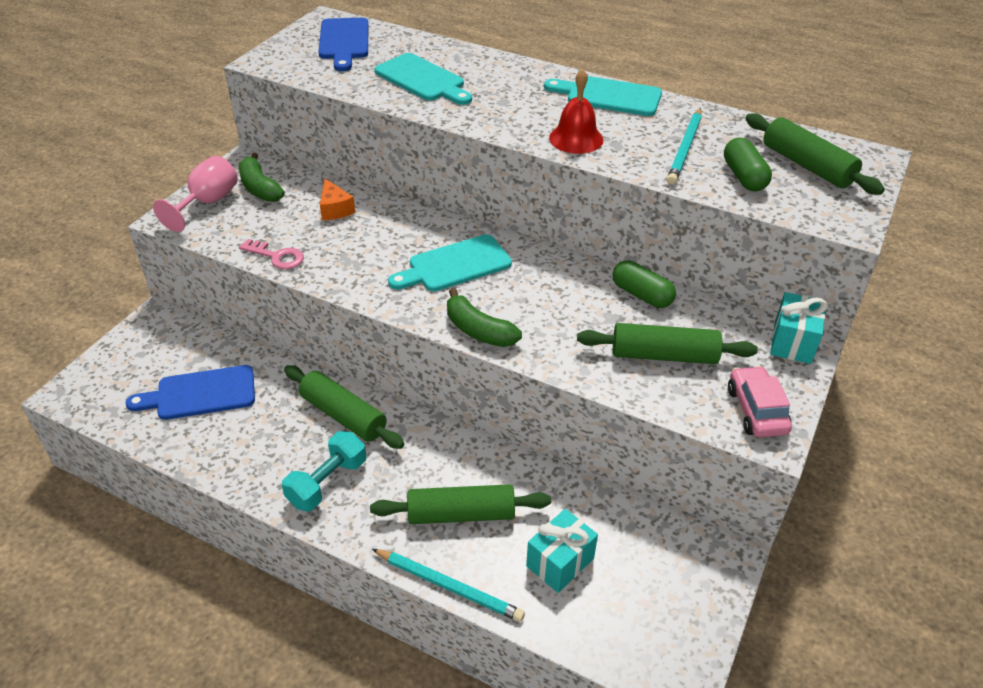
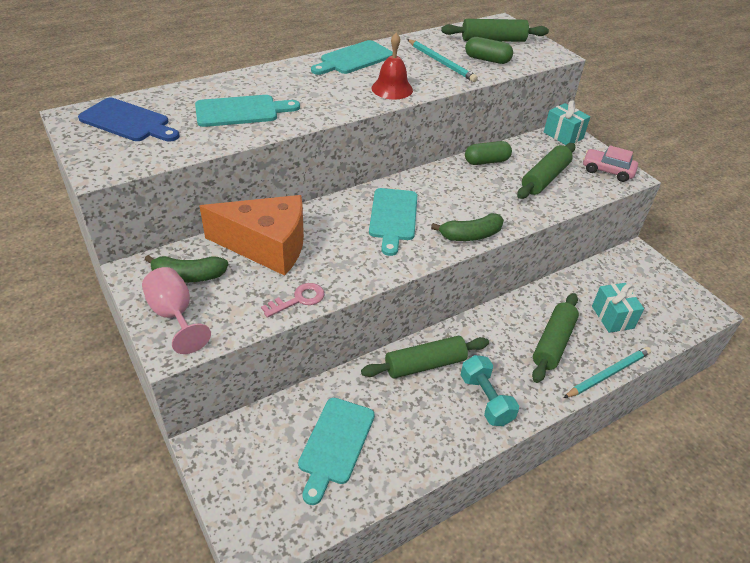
camera: 60 degrees left, 0 degrees up
(200, 393) = (335, 444): blue cutting board -> turquoise cutting board
(335, 209) = (267, 246): orange cheese -> orange cheese, size x2.35

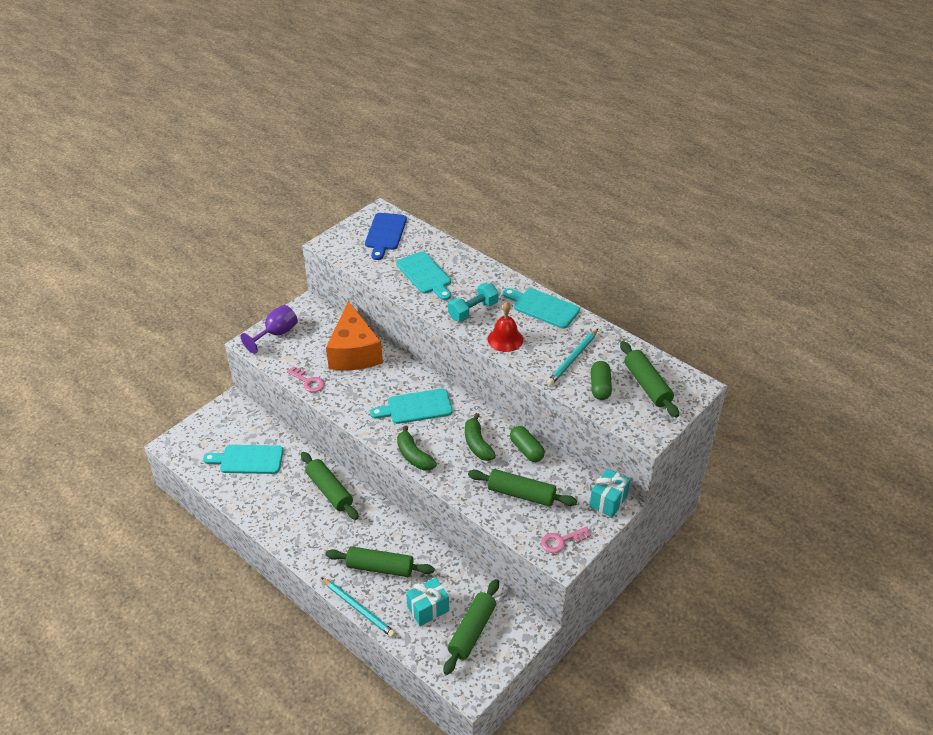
camera: 75 degrees right, 0 degrees up
(174, 315) = (276, 334): pink goblet -> purple goblet
(188, 276) = (311, 328): green banana -> green banana (477, 444)
(486, 399) = (308, 532): turquoise dumbbell -> turquoise dumbbell (473, 311)
(607, 171) = (561, 541): pink car -> pink key
(641, 292) = (472, 631): none -> green rolling pin

